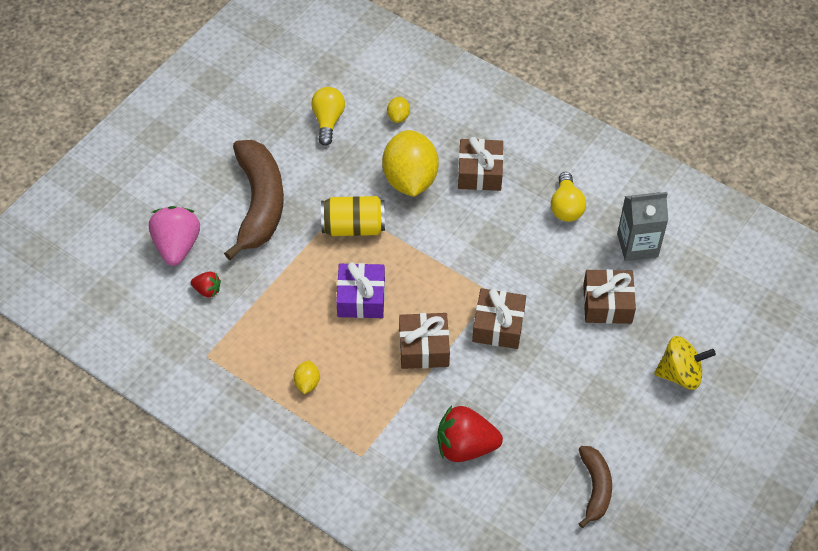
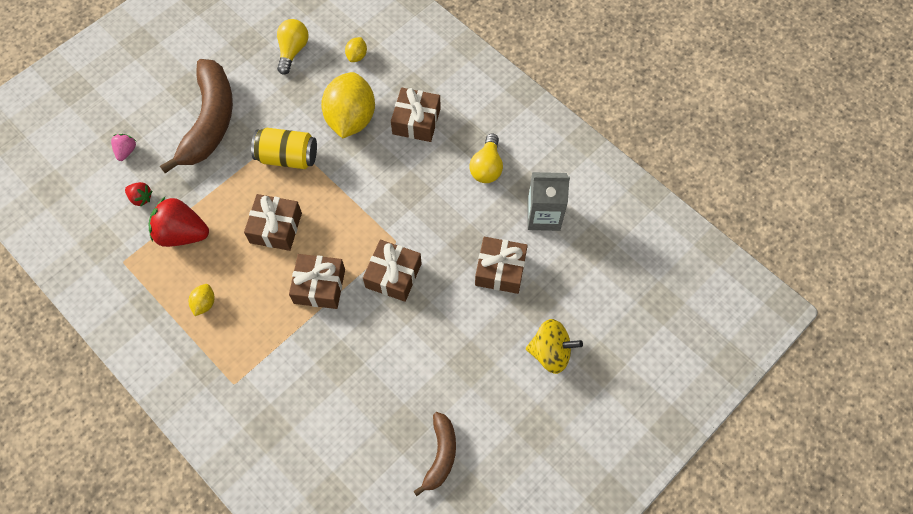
camera: 10 degrees right, 10 degrees up
(177, 246) = (126, 151): pink strawberry -> pink strawberry, size x0.50
(361, 298) = (276, 228): purple gift -> brown gift
(465, 446) = (331, 391): red strawberry -> red strawberry (182, 234)

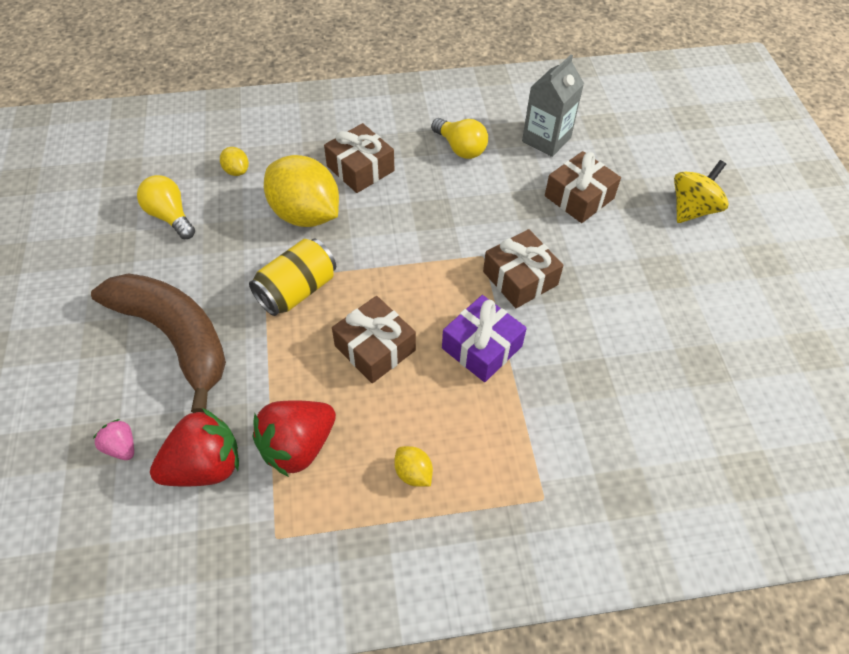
camera: 55 degrees left, 10 degrees down
(141, 198) = (205, 466): red strawberry -> red strawberry, size x2.00
(319, 286) = (482, 347): brown gift -> purple gift
(440, 455) = (752, 348): brown banana -> none

